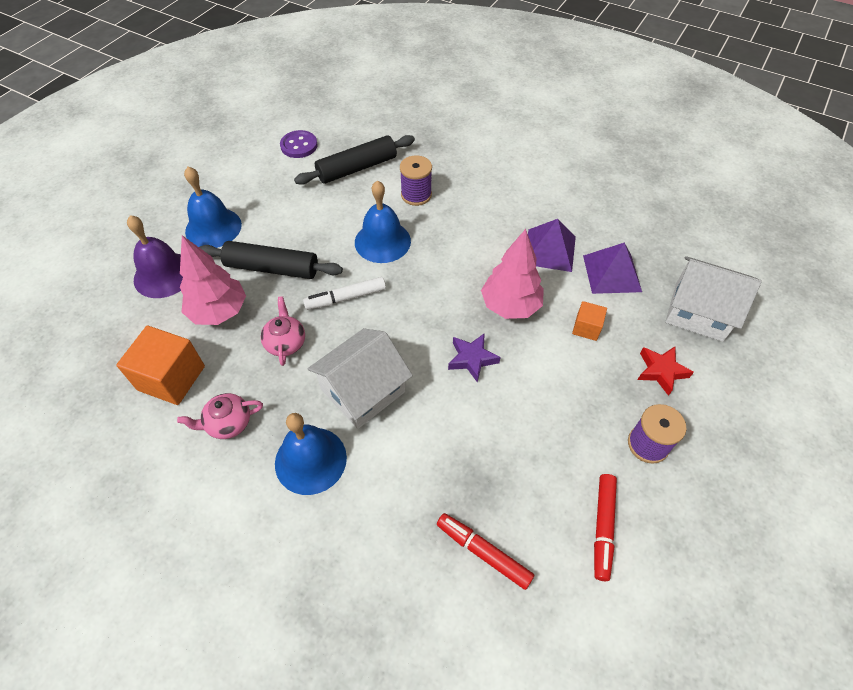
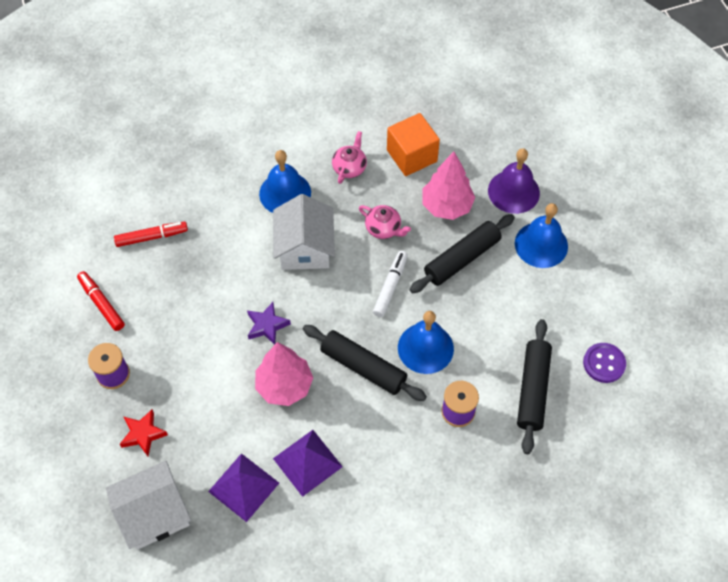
camera: 130 degrees right, 5 degrees up
(439, 267) = (363, 367): none -> black rolling pin
(586, 328) = (219, 419): orange cube -> none

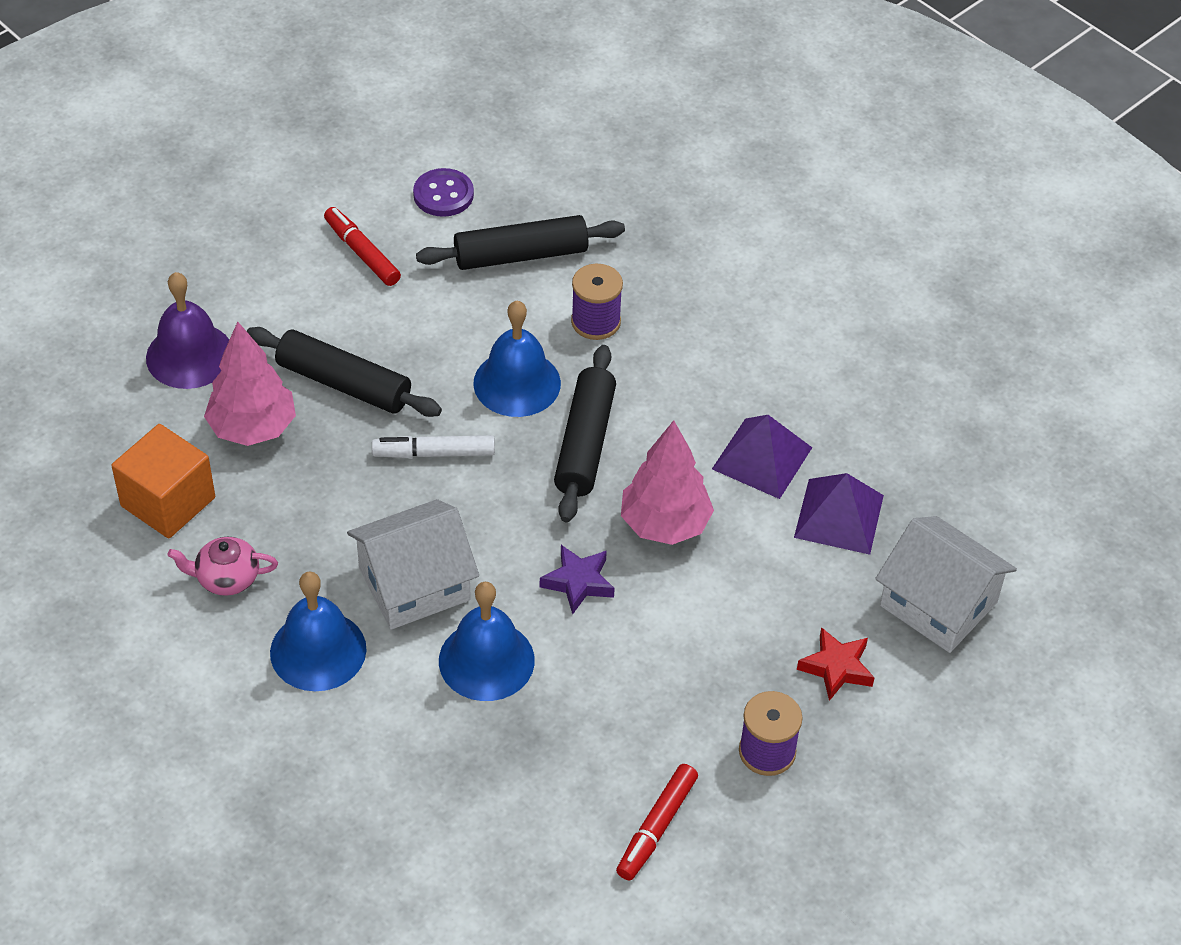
camera: 115 degrees left, 10 degrees down
(152, 237) = (494, 811): red marker -> red marker (362, 253)
(384, 228) = (331, 494): pink teapot -> none
(541, 244) = (276, 301): blue bell -> blue bell (486, 660)

